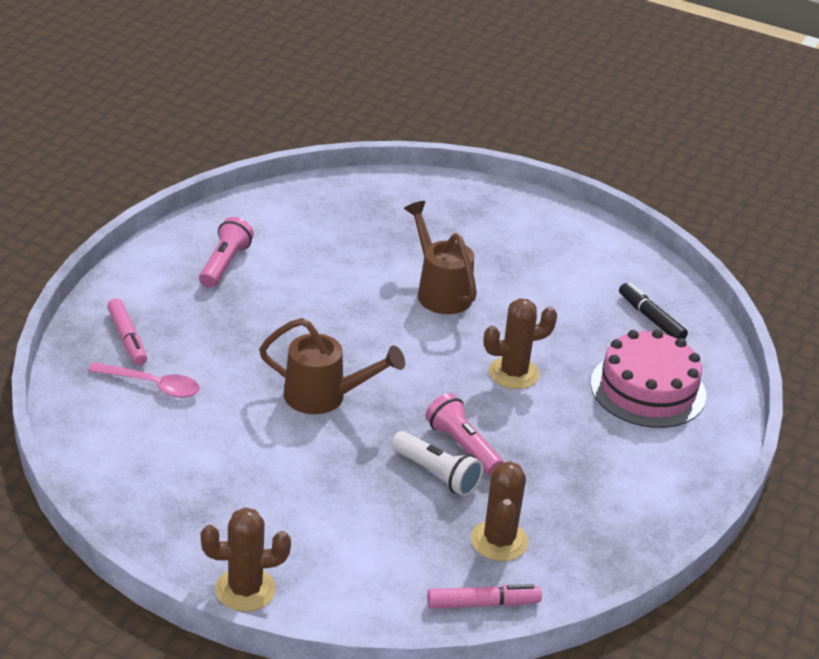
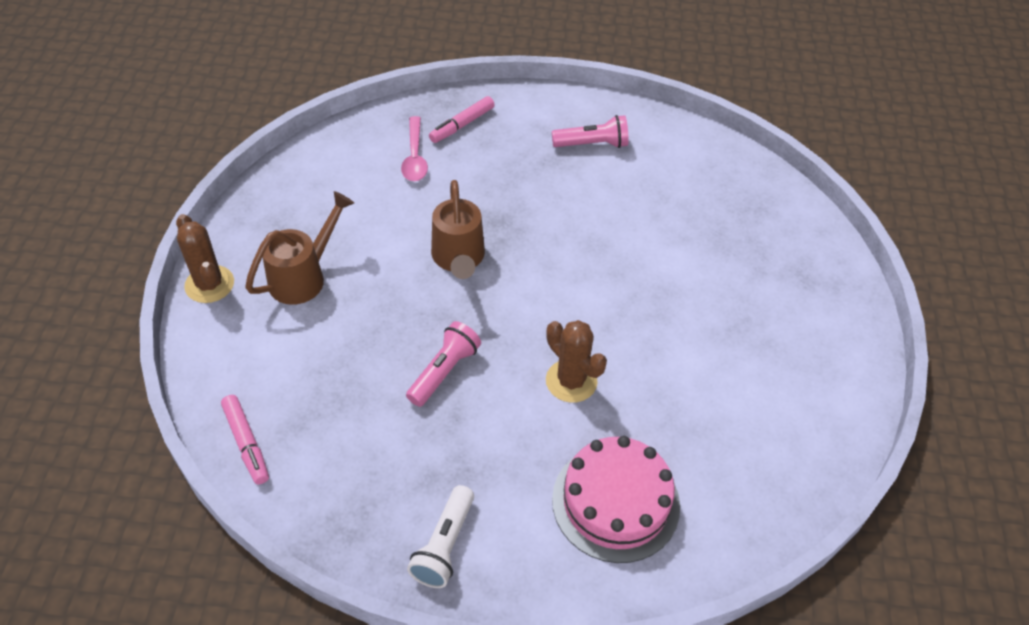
camera: 70 degrees right, 15 degrees up
(437, 474) = (397, 364): white flashlight -> white flashlight (444, 545)
(440, 291) = (658, 291): brown watering can -> brown watering can (304, 276)
(499, 541) = (330, 433): brown cactus -> none
(651, 318) = (739, 477): black marker -> none

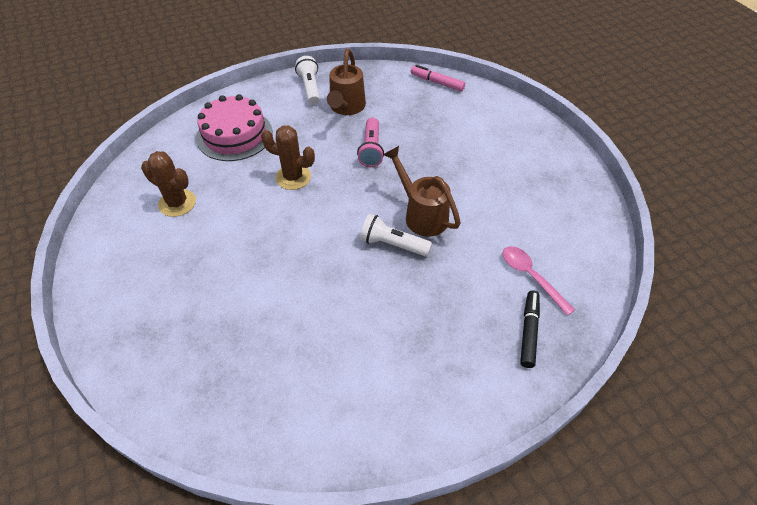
camera: 150 degrees right, 0 degrees up
(209, 284) = (545, 131): brown cactus -> brown cactus (177, 203)
(304, 276) = (502, 158): brown watering can -> brown watering can (346, 108)
(462, 125) = (529, 331): pink marker -> black marker
(515, 244) = (392, 244): none -> white flashlight
(592, 144) = (400, 378): pink flashlight -> none

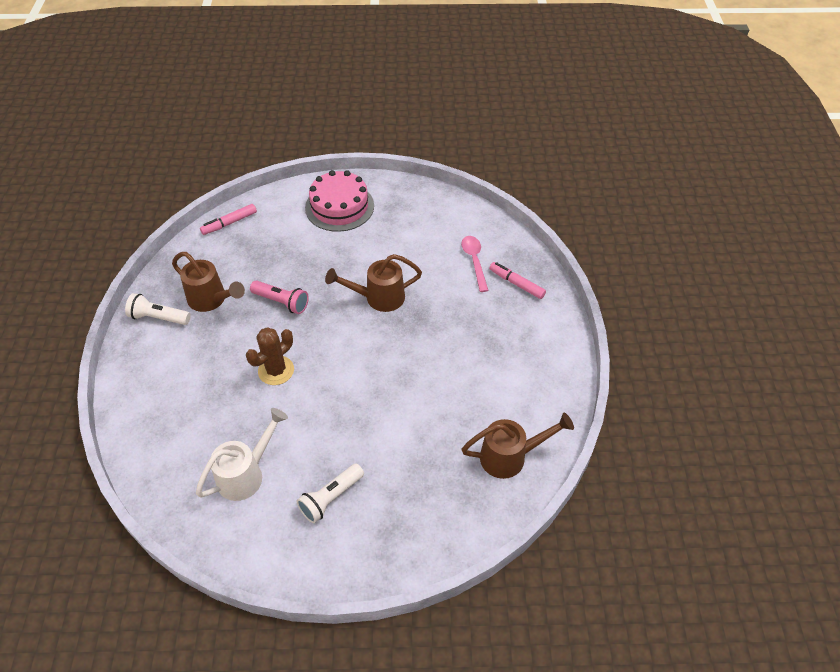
camera: 65 degrees left, 0 degrees up
(177, 203) = (246, 474): brown cactus -> white watering can
(234, 135) = (181, 401): pink cake -> pink cake (339, 207)
(273, 414) = (510, 457): none -> brown watering can
(392, 244) = (397, 328): white flashlight -> white flashlight (330, 498)
(529, 331) = (516, 284): black marker -> pink marker
(531, 277) = (474, 261): pink spoon -> pink spoon turned 90 degrees clockwise

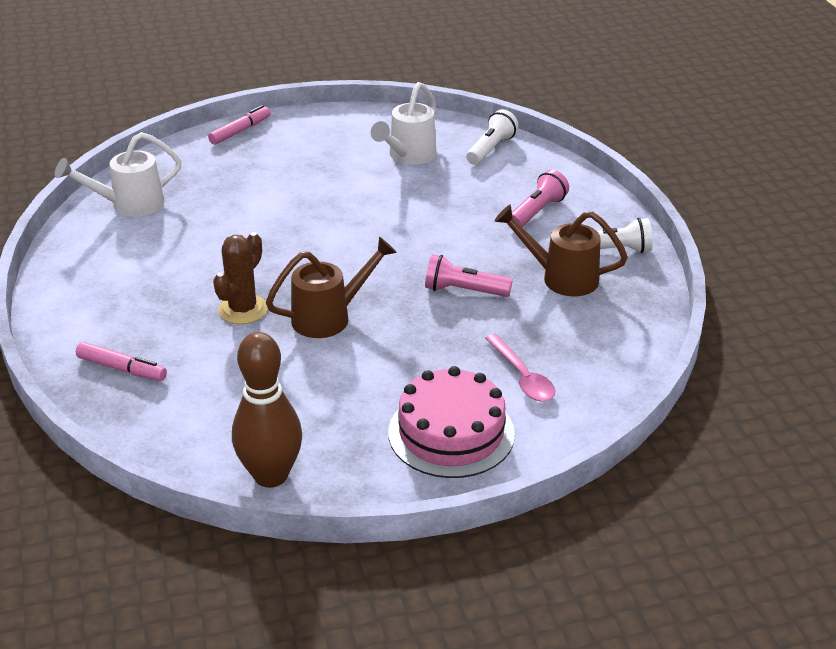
camera: 165 degrees right, 15 degrees down
(182, 371) = (537, 211): none -> pink flashlight
(229, 223) = (617, 374): pink marker -> pink marker (240, 131)
(276, 370) = (427, 228): brown cactus -> brown cactus (243, 310)
(330, 498) = (314, 155): white flashlight -> white flashlight (491, 149)
(440, 202) = (271, 475): none -> brown bowling pin
(474, 261) = (192, 388): pink spoon -> pink spoon (522, 376)
(510, 457) = (129, 205): brown watering can -> white watering can

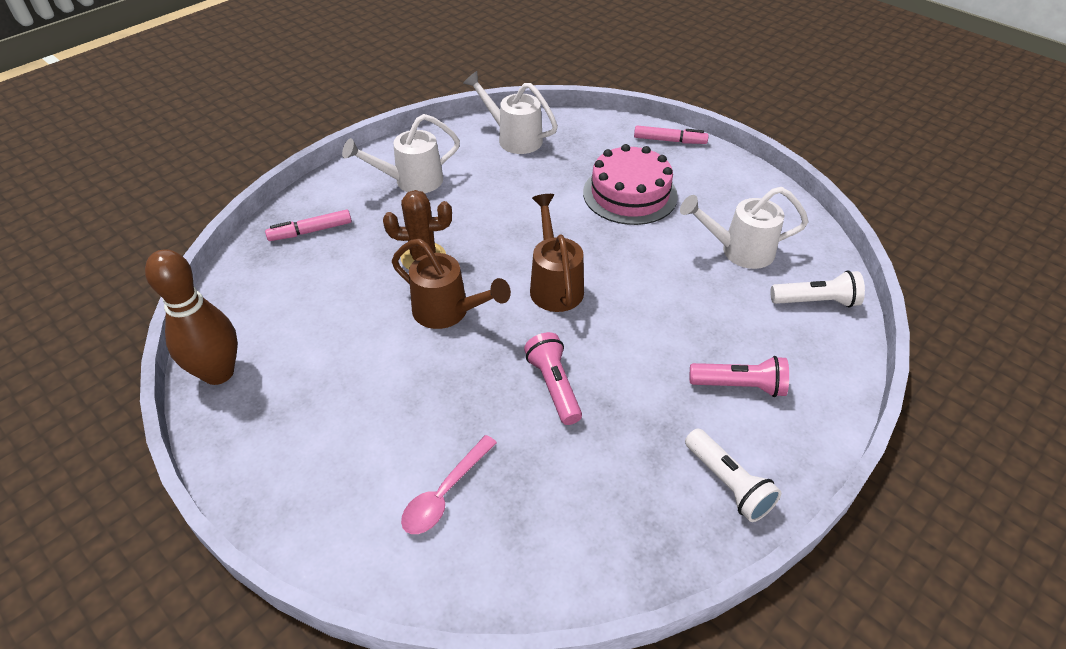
camera: 60 degrees right, 10 degrees up
(119, 284) = (411, 181): none -> white watering can
(122, 369) = (310, 231): pink marker -> pink marker turned 75 degrees clockwise
(451, 433) = (328, 472): pink cake -> pink cake (630, 194)
(561, 278) = (637, 457): brown watering can -> brown watering can (554, 285)

